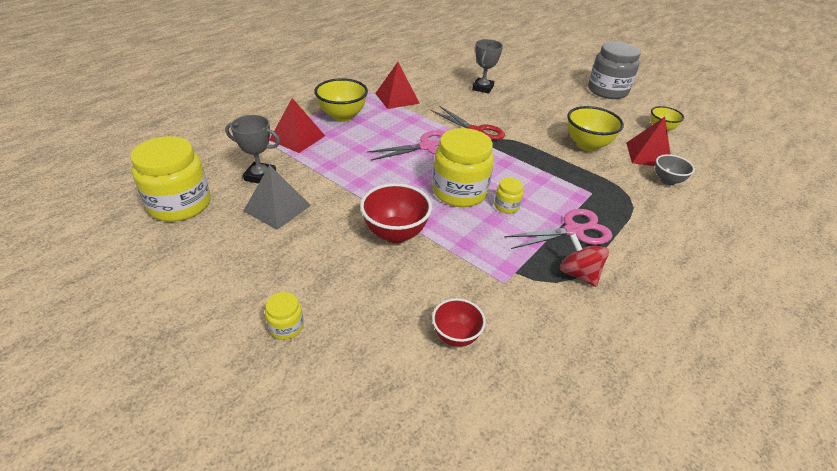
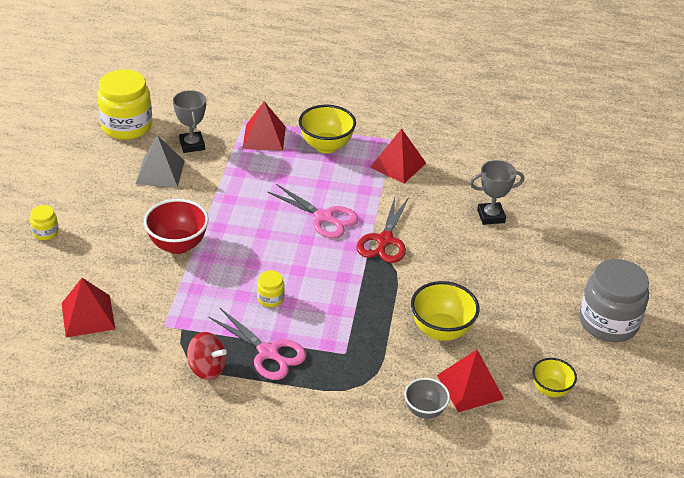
camera: 60 degrees right, 0 degrees up
(455, 336) = (88, 316): red bowl -> red pyramid
(459, 192) = (267, 262): yellow jar -> none
(578, 274) = (207, 368): red spinning top -> red spinning top turned 90 degrees clockwise

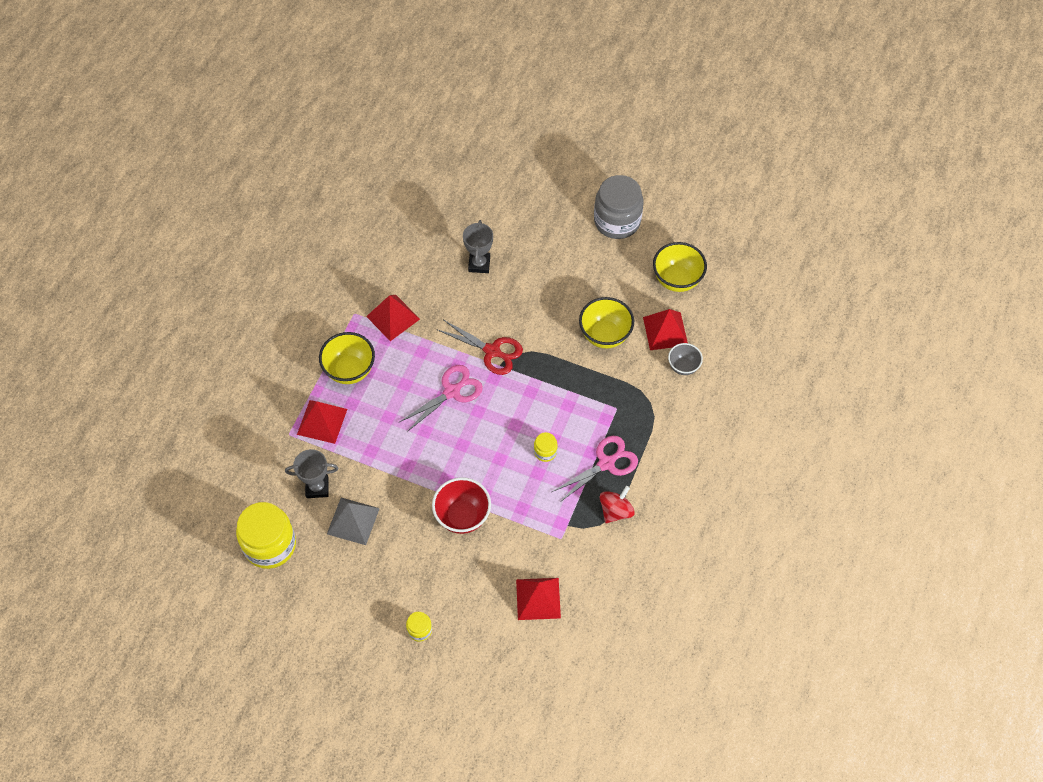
camera: 75 degrees left, 20 degrees up
(550, 390) = (677, 280): yellow bowl -> yellow bowl, size x1.61

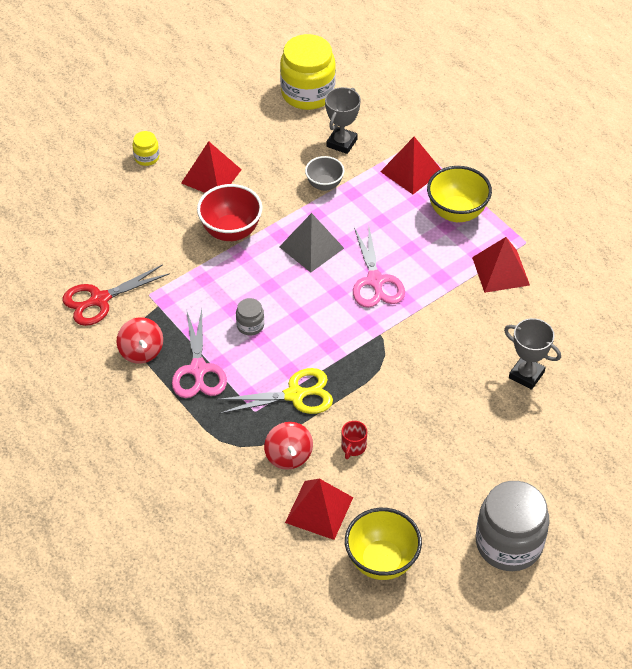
camera: 120 degrees right, 10 degrees down
(353, 521) = (288, 154): grey pyramid -> grey pyramid (311, 247)
(492, 351) = (402, 335): red scissors -> red scissors (99, 300)
(538, 598) = (105, 250): red pyramid -> red pyramid (211, 176)
(545, 452) = (250, 325): yellow jar -> grey jar
(586, 391) = (295, 395): none -> yellow scissors
(605, 335) = (353, 447): yellow bowl -> red mug
(638, 369) = (288, 456): none -> red spinning top
(683, 367) = (260, 502): grey bowl -> grey bowl (324, 185)

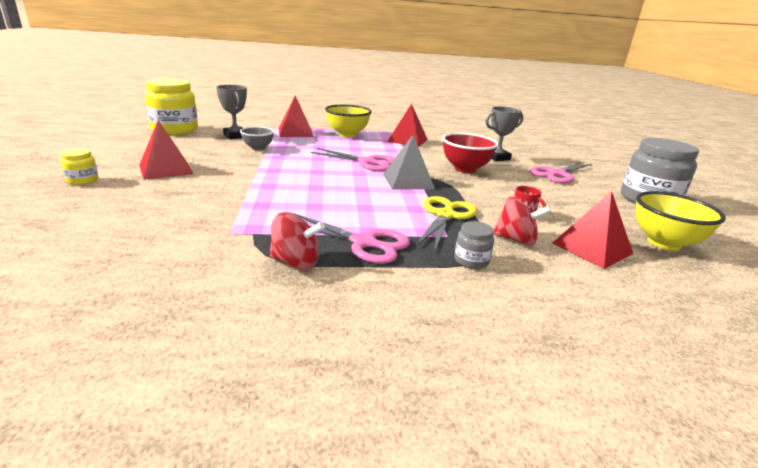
camera: 60 degrees left, 25 degrees down
(99, 300) = (183, 259): red scissors -> none
(231, 231) = (234, 181): red bowl -> red bowl (465, 169)
(250, 325) = (345, 206): grey jar -> grey jar (471, 261)
(311, 247) = (304, 167): grey pyramid -> grey pyramid (408, 181)
(519, 446) = (557, 174): none -> pink scissors

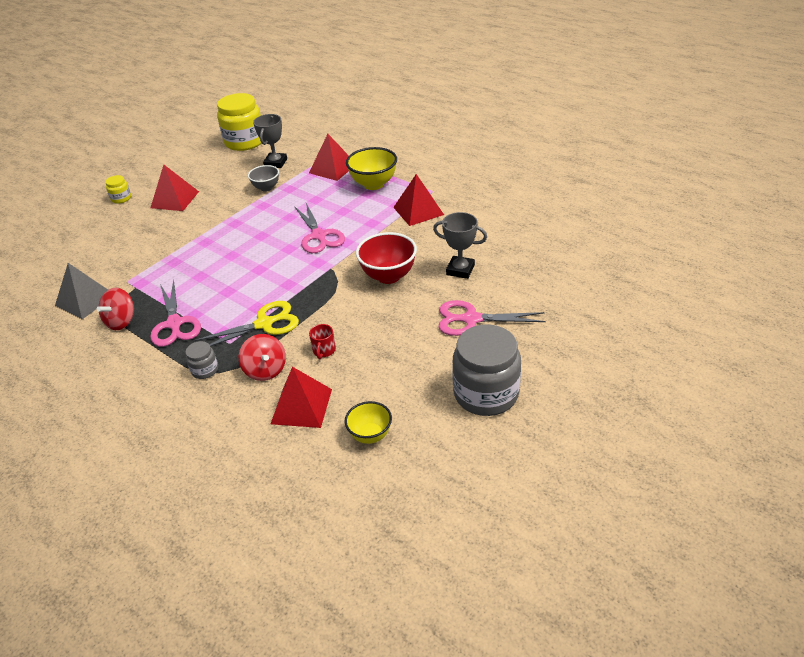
camera: 50 degrees right, 15 degrees up
(296, 262) = (121, 321): red spinning top -> red spinning top turned 60 degrees clockwise
(408, 181) = (308, 273): grey pyramid -> grey pyramid (85, 300)
(663, 243) = (370, 435): yellow bowl -> yellow bowl, size x0.62

